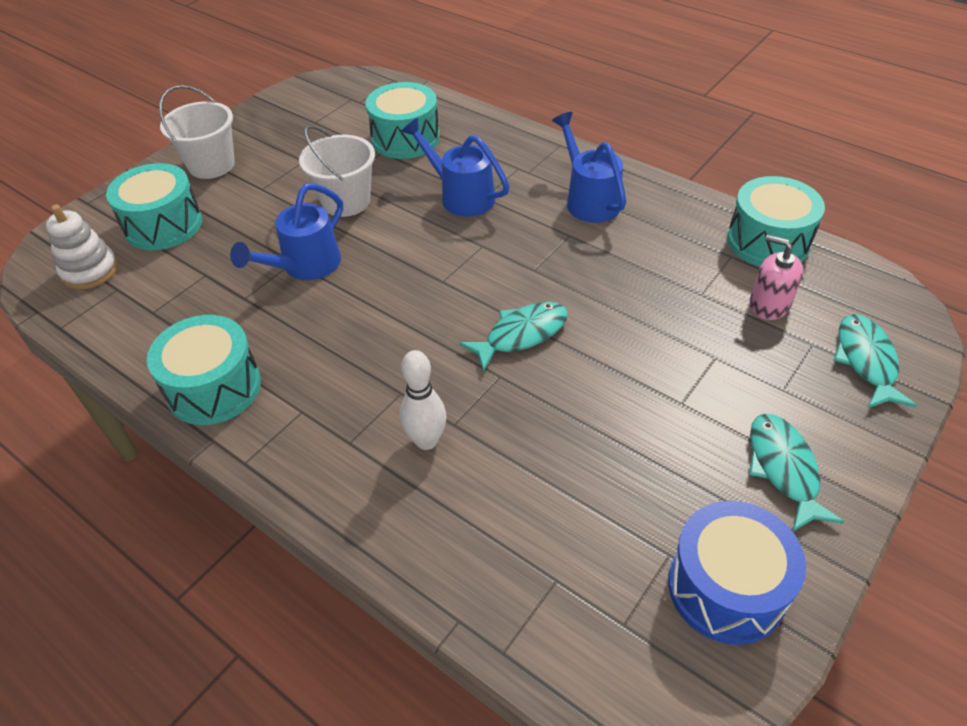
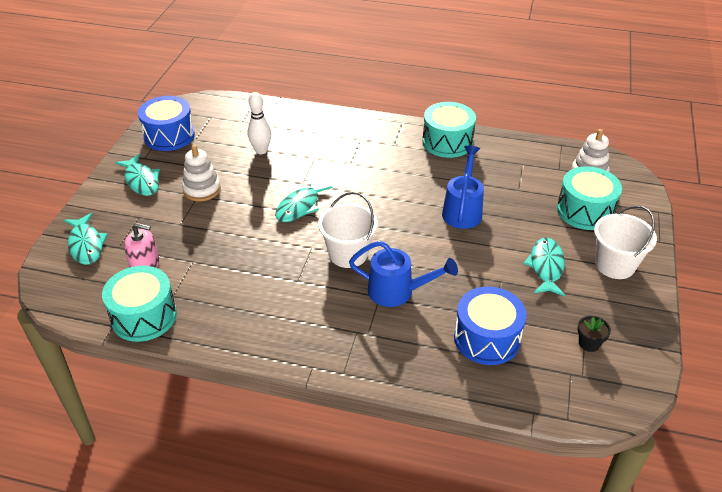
camera: 155 degrees right, 5 degrees down
(282, 180) = (546, 267): none -> turquoise fish
(319, 115) = (589, 343): none -> black flower pot
(346, 201) = (480, 263): white bucket -> white bucket (348, 254)
(405, 139) = (487, 338): turquoise drum -> blue drum
(426, 441) = (324, 149): white bowling pin -> white bowling pin (261, 151)
(589, 200) = (294, 317): blue watering can -> none
(671, 414) = (202, 189): none -> white stacking toy

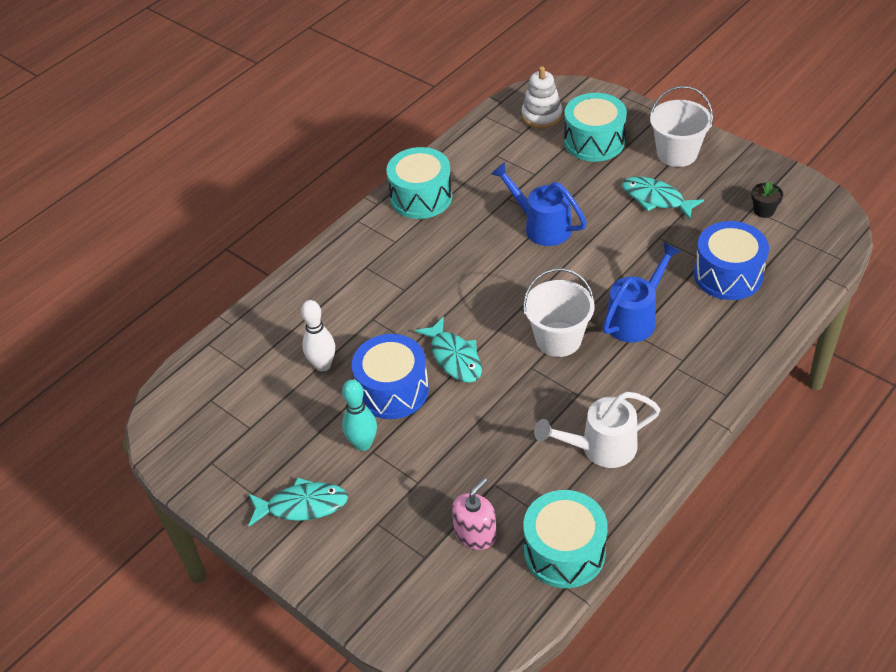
camera: 60 degrees left, 5 degrees up
(86, 245) = (400, 592): turquoise fish -> none
(169, 136) = (221, 454): blue drum -> blue drum (392, 390)
(202, 189) = (363, 444): white stacking toy -> turquoise bowling pin
(250, 309) = (600, 448): none -> white watering can

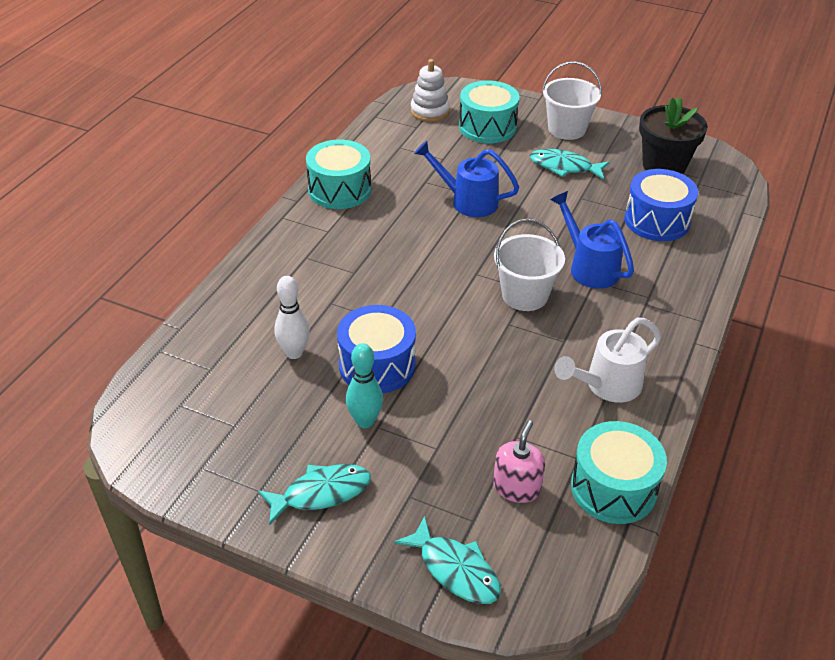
camera: 20 degrees left, 5 degrees down
(454, 357) = (429, 326): turquoise fish -> turquoise fish (455, 570)
(635, 318) = (589, 267): blue watering can -> blue watering can turned 60 degrees counterclockwise
(764, 210) = (664, 166): black flower pot -> black flower pot, size x2.25

